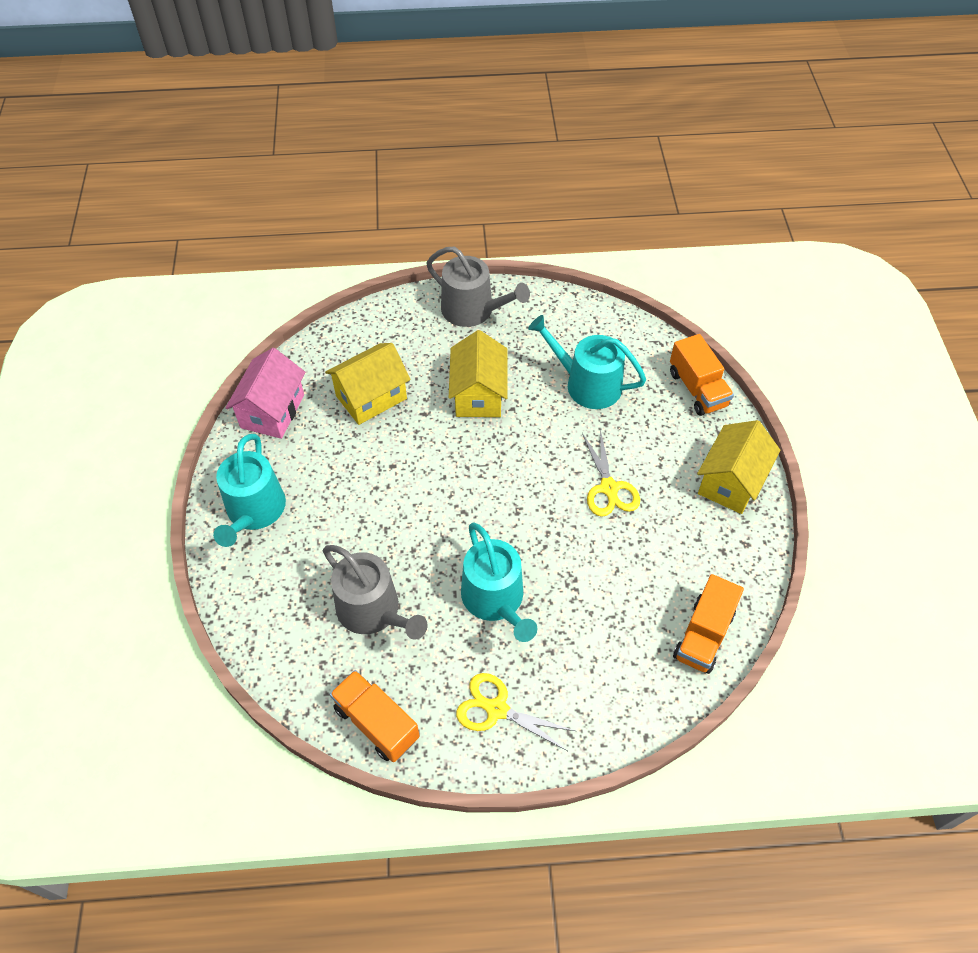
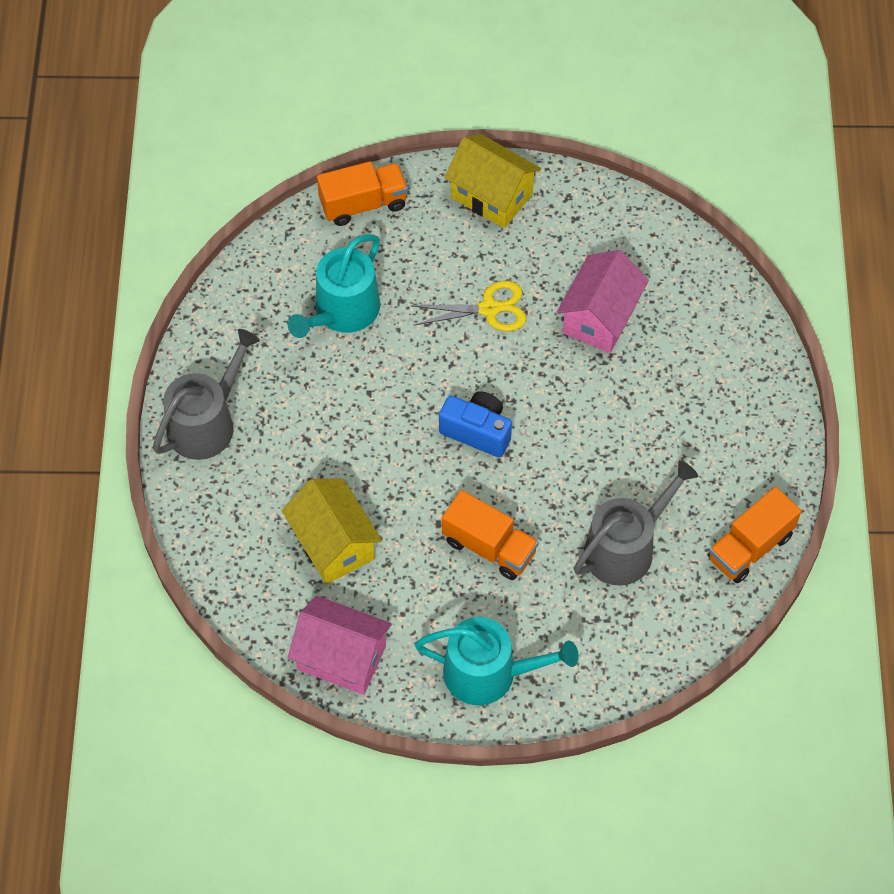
camera: 85 degrees left, 5 degrees up
(478, 394) = (343, 426): yellow house -> none
(483, 487) = (477, 431): none -> blue camera
(495, 600) = (619, 430): turquoise watering can -> none
(497, 709) = (739, 438): yellow scissors -> none
(615, 578) = (600, 317): none -> pink house
(703, 635) = (667, 252): orange truck -> orange truck (489, 547)

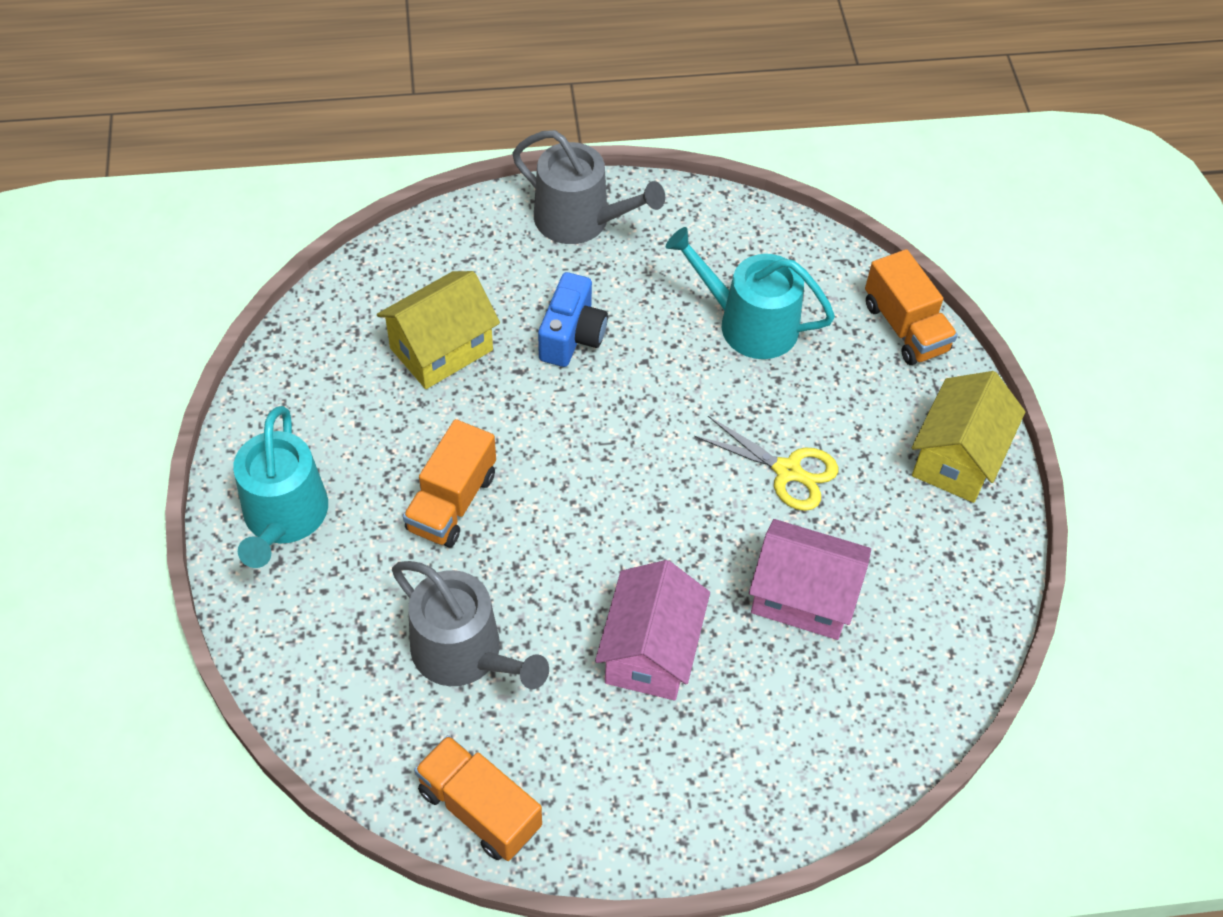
camera: 80 degrees right, 5 degrees down
(341, 658) = (299, 372): pink house -> pink house (650, 651)
(477, 431) = (609, 474): blue camera -> blue camera (572, 336)
(489, 309) = (787, 471): yellow scissors -> yellow scissors turned 45 degrees counterclockwise

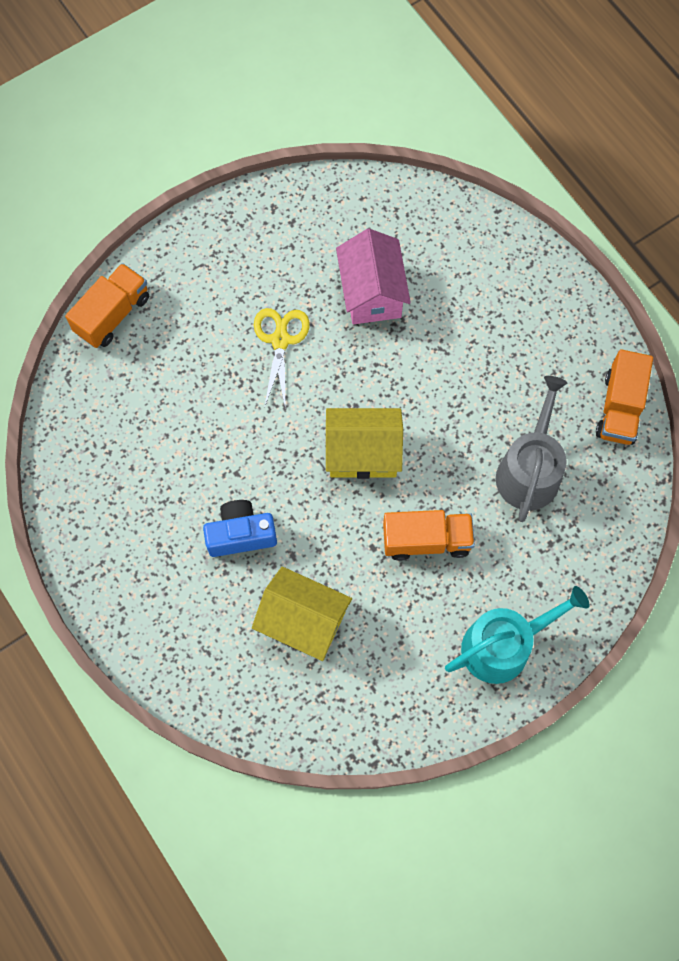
camera: 115 degrees left, 15 degrees up
(580, 220) = (122, 587): grey watering can -> none
(650, 651) = (462, 363): pink house -> none
(748, 323) = (163, 418): turquoise watering can -> none
(957, 458) = (212, 243): yellow house -> yellow house (363, 453)

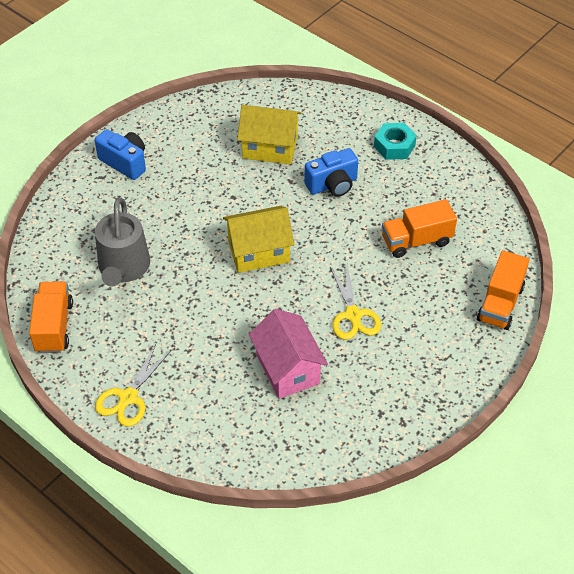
camera: 165 degrees right, 20 degrees down
(137, 581) = (394, 146): none -> turquoise nut
(426, 540) = (194, 209): orange truck -> orange truck (416, 241)
(504, 645) = (125, 162): turquoise watering can -> blue camera
(547, 301) = (128, 397): none -> yellow scissors

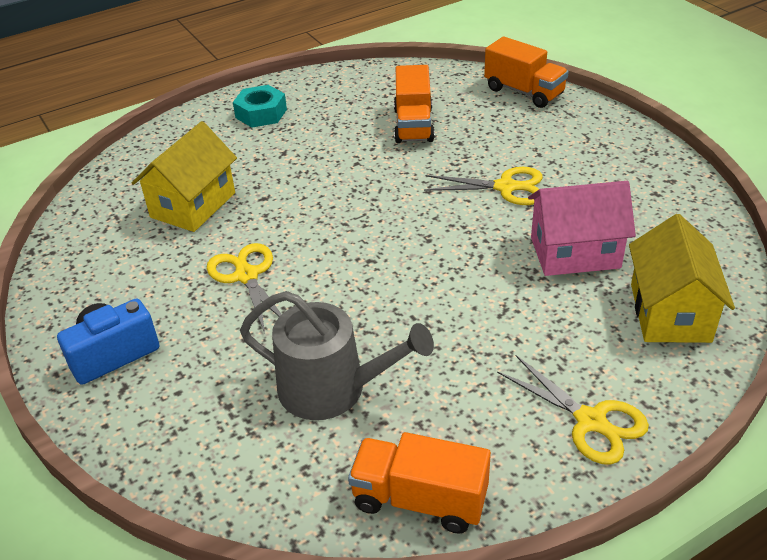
camera: 70 degrees left, 10 degrees down
(208, 198) = (246, 276): none -> yellow scissors
(258, 252) = (370, 245): yellow house -> yellow house (670, 312)
(332, 185) = (292, 167): blue camera -> none

